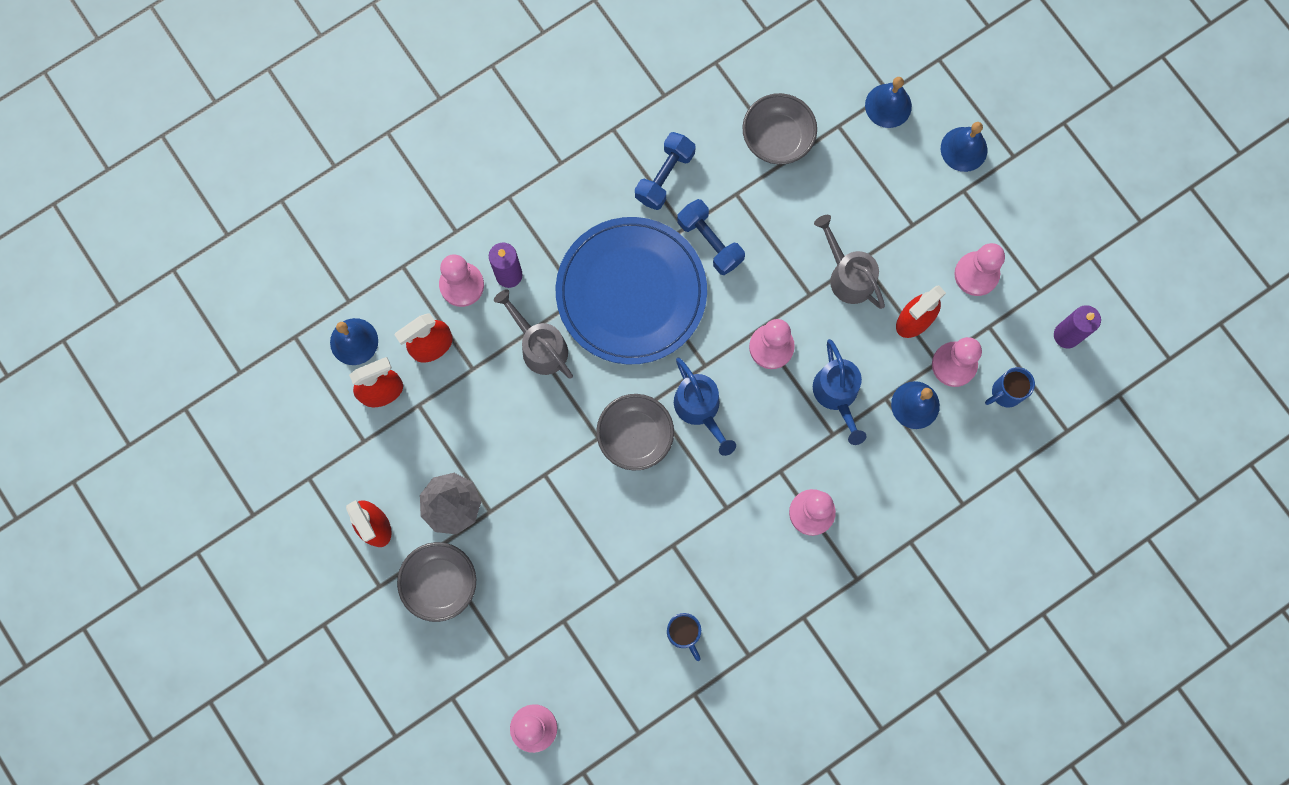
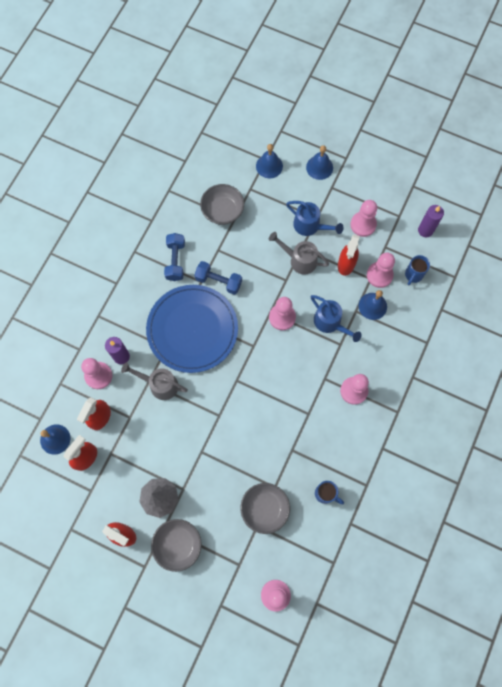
camera: 30 degrees left, 5 degrees down
(635, 436) = (238, 403): grey bowl -> grey bowl (264, 509)
(700, 409) = (264, 370): blue watering can -> blue watering can (310, 226)

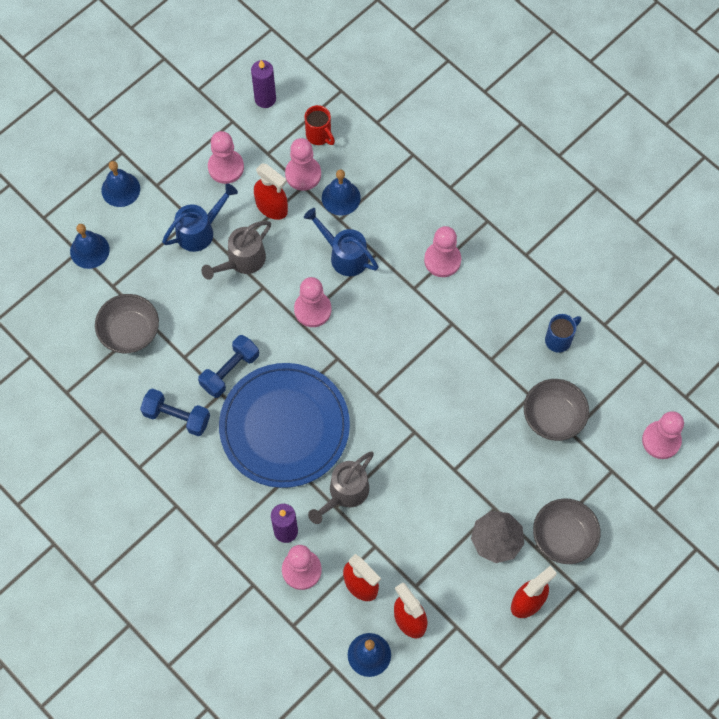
camera: 70 degrees left, 5 degrees down
(330, 323) = (344, 255): blue watering can -> blue watering can turned 120 degrees counterclockwise
(413, 275) = (319, 136): blue mug -> red mug

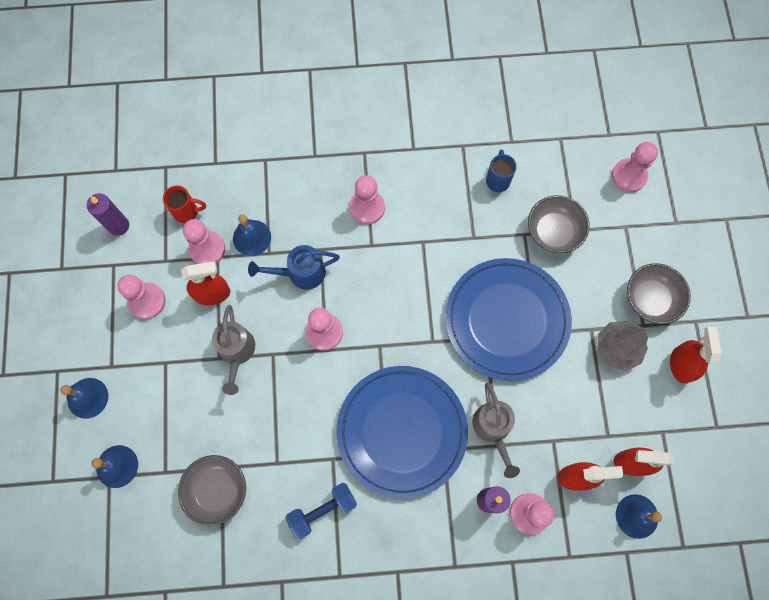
camera: 50 degrees left, 5 degrees up
(200, 230) = (182, 364): blue watering can -> none
(230, 371) = (320, 436): blue dumbbell -> none
(443, 437) = (507, 320): none -> blue plate

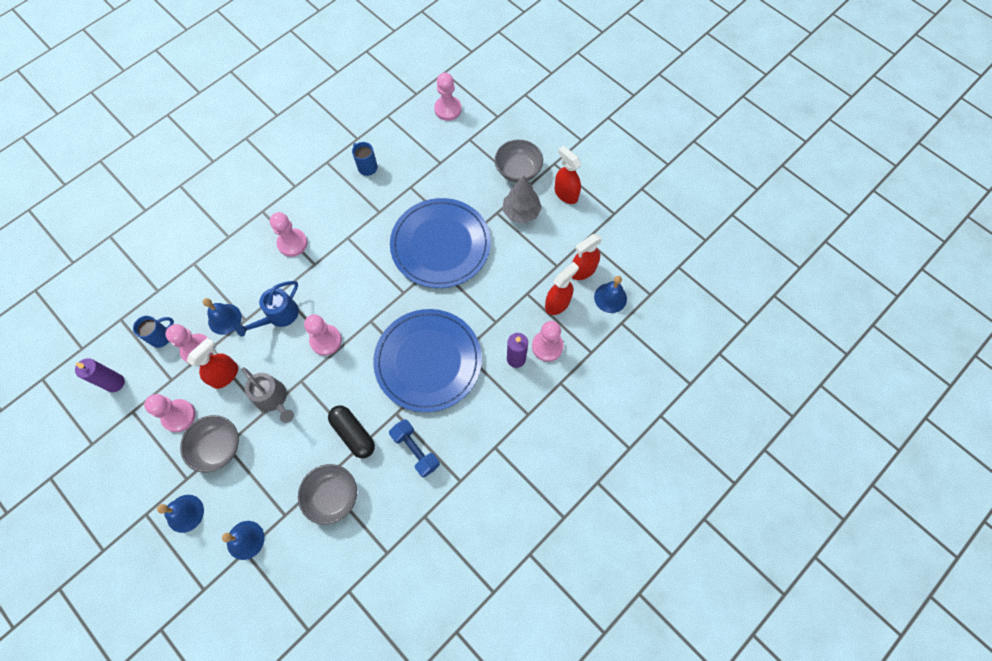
camera: 40 degrees left, 5 degrees down
(187, 212) = (162, 337): red mug -> blue mug
(280, 446) = (353, 434): none -> black capsule
(322, 510) = (415, 450): blue dumbbell -> blue dumbbell turned 60 degrees counterclockwise
(493, 429) = (485, 315): grey watering can -> none
(553, 232) = (427, 173): grey bowl -> grey bowl (218, 447)

